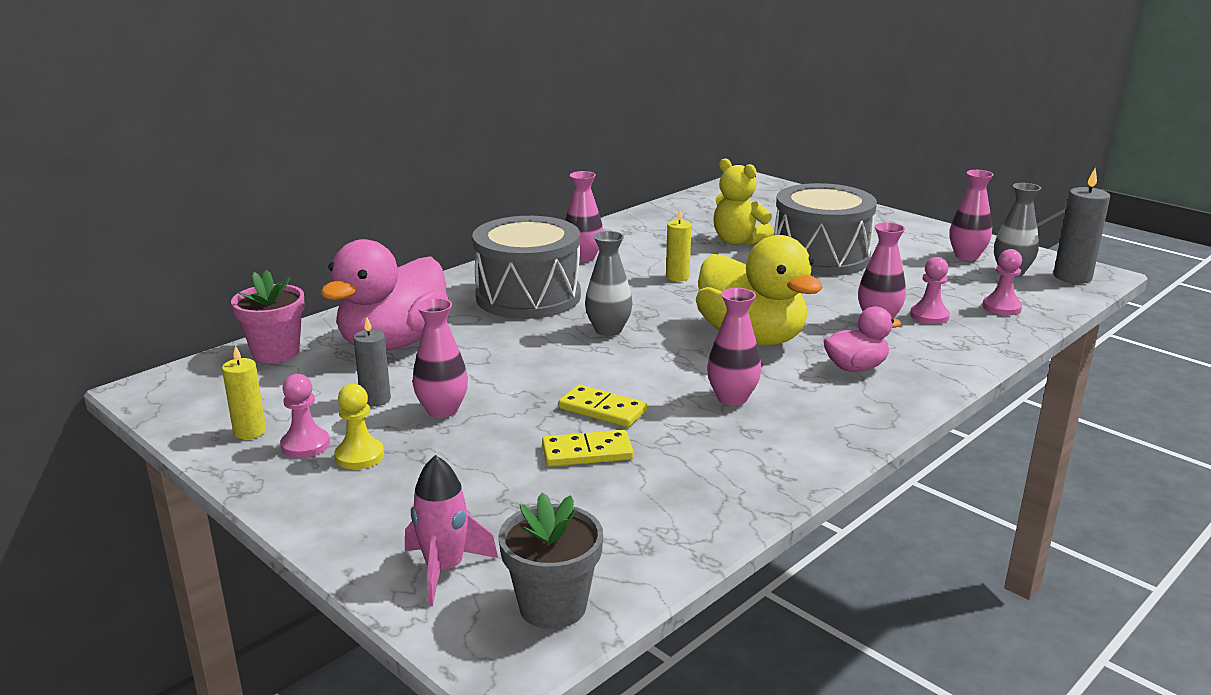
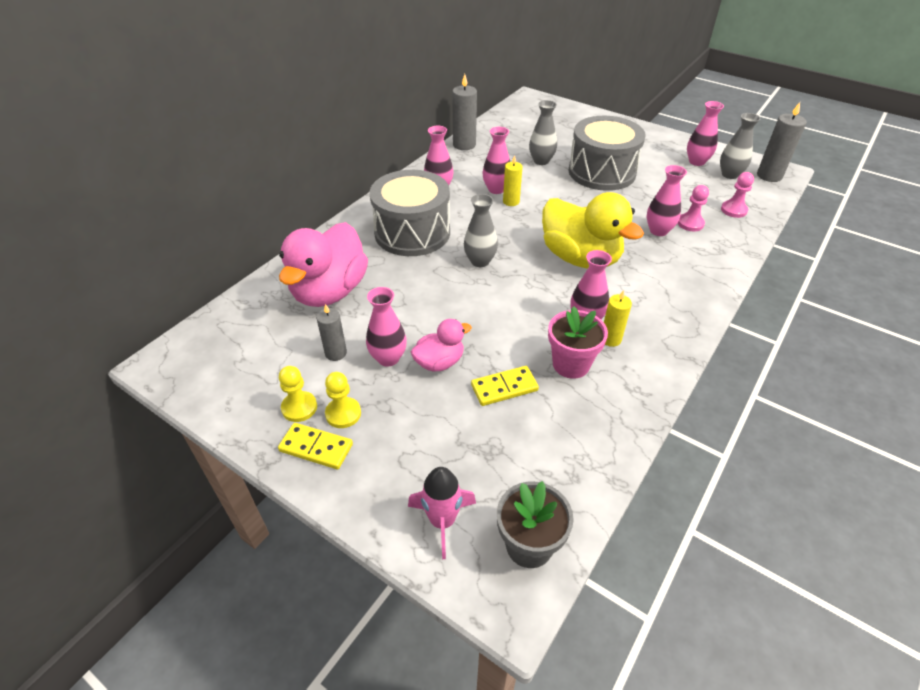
camera: 10 degrees left, 20 degrees up
(250, 431) = (252, 399): yellow candle -> yellow candle (610, 339)
(276, 353) = (244, 312): pink flower pot -> pink flower pot (571, 364)
(305, 445) = (299, 407): pink pawn -> yellow pawn
(602, 410) = (501, 343): yellow domino -> yellow domino (316, 448)
(636, 219) = (464, 145): none -> grey candle
(662, 264) = (496, 189): none -> pink vase
(738, 241) = (541, 161): yellow teddy bear -> grey vase
(855, 367) = (658, 280): pink duck -> pink duck (439, 362)

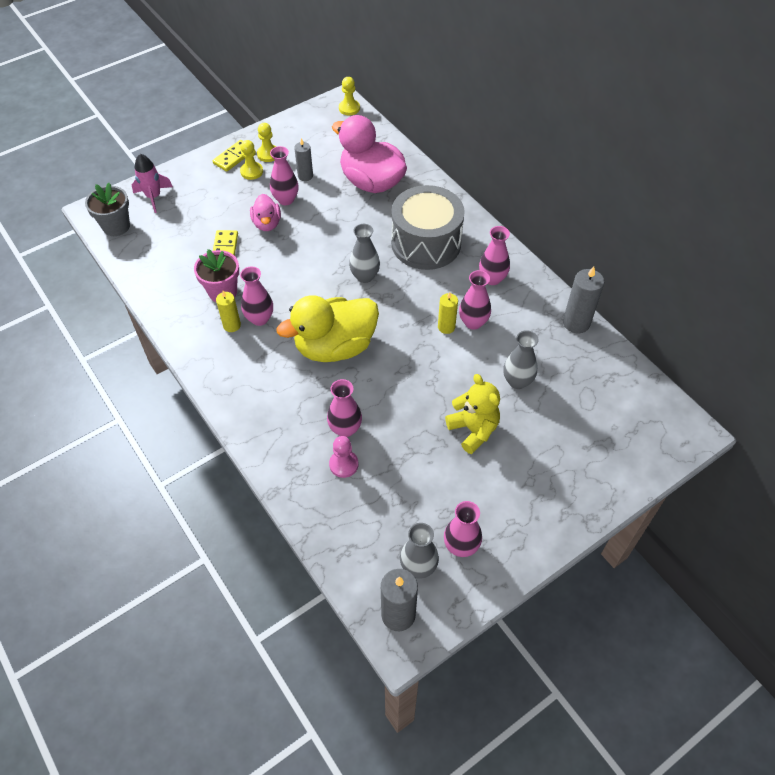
camera: 110 degrees right, 10 degrees up
(177, 350) = (349, 108): none -> yellow pawn
(602, 172) = (473, 430): grey drum -> yellow teddy bear
(733, 210) = (347, 523): pink pawn -> none

